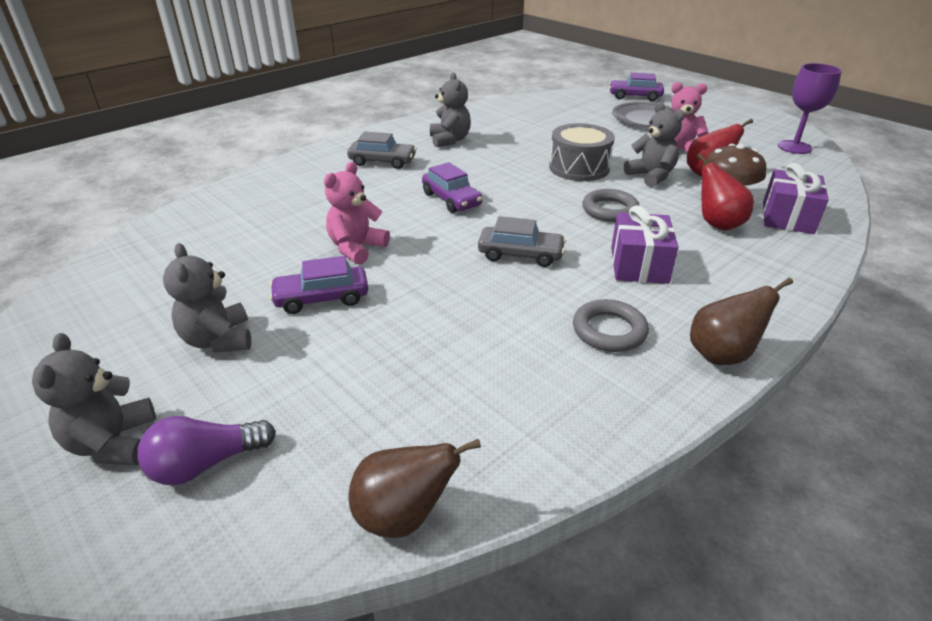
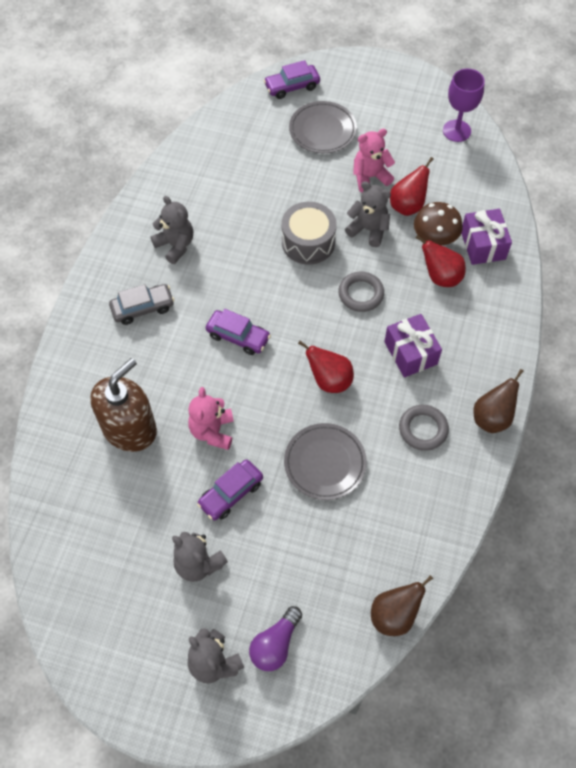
camera: 30 degrees left, 25 degrees up
(281, 221) = (129, 428): none -> brown soap dispenser
(454, 314) = (325, 463): none -> grey plate
(520, 254) = (329, 380): grey car -> red pear

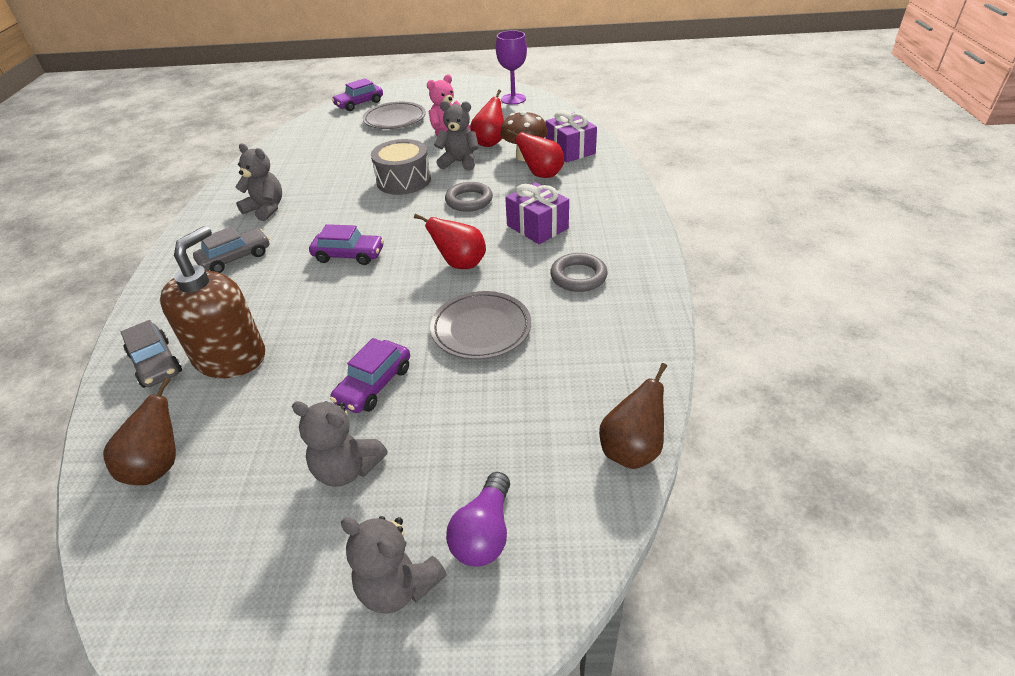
camera: 15 degrees left, 20 degrees down
(74, 416) = (156, 363): none -> grey car
(212, 431) = (337, 335): pink teddy bear -> none
(492, 418) = (645, 251): brown pear -> brown pear (158, 466)

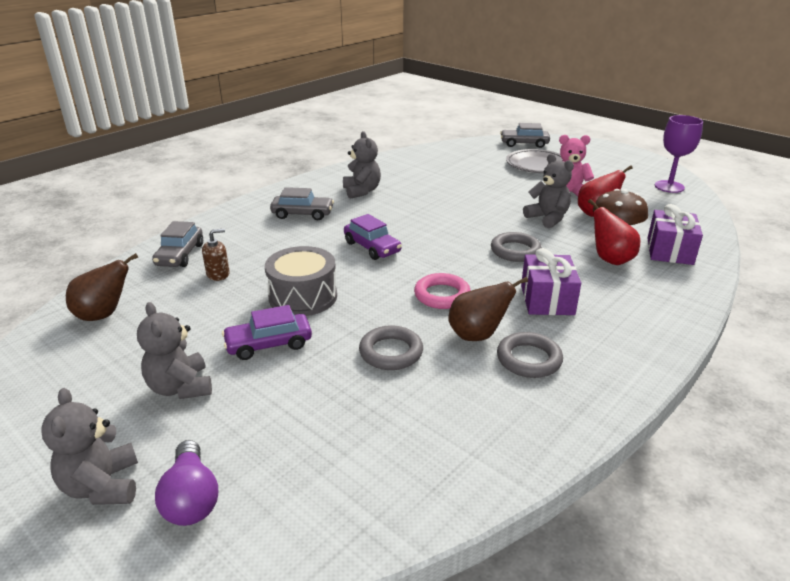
camera: 40 degrees right, 10 degrees down
(230, 357) = (218, 274): brown soap dispenser -> brown soap dispenser, size x0.43
(359, 104) = (524, 144): purple car -> grey car
(404, 180) = (483, 213): grey drum -> grey drum (303, 296)
(460, 264) = (442, 295): red pear -> pink ring
(481, 329) = (391, 352): grey plate -> grey ring
(484, 533) = (191, 498): purple light bulb -> purple light bulb turned 75 degrees counterclockwise
(631, 450) = (375, 530): brown pear -> brown pear (477, 335)

